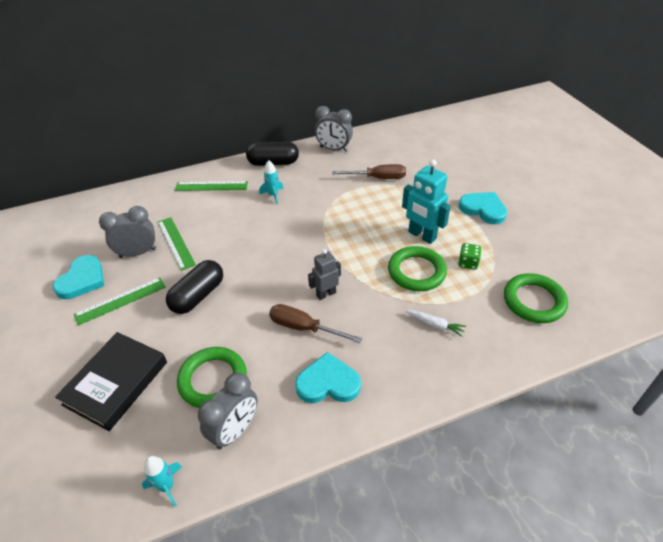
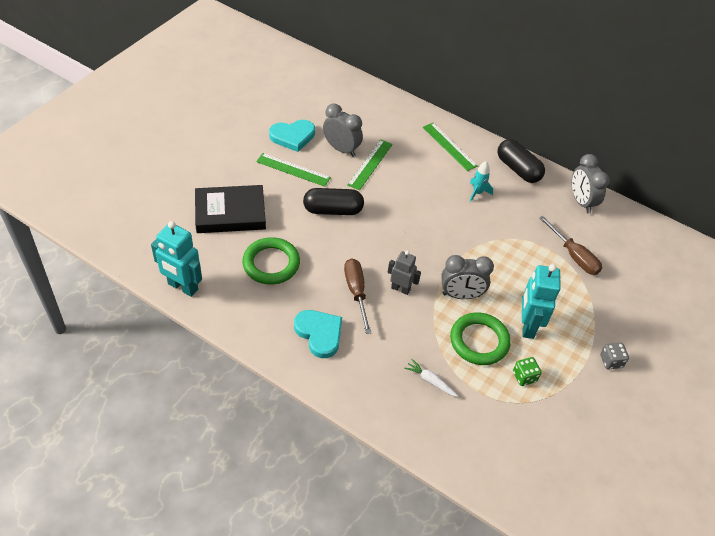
camera: 50 degrees right, 5 degrees up
(167, 486) = (182, 287): turquoise rocket -> turquoise robot
(235, 430) = (243, 299): grey clock -> grey clock (461, 295)
(435, 325) = (430, 381): white carrot -> white carrot turned 135 degrees clockwise
(483, 209) = (611, 361): turquoise heart -> grey dice
(534, 301) = (521, 448): green ring -> none

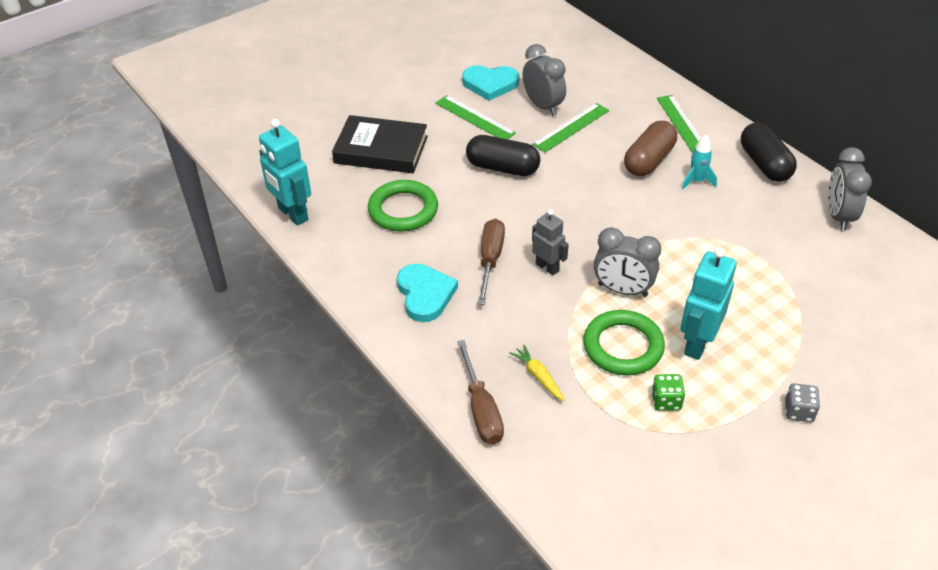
camera: 25 degrees right, 5 degrees down
(430, 381) = (538, 376): white carrot -> yellow carrot
(437, 182) = (649, 160): none -> brown capsule
(574, 256) = (799, 276): brown screwdriver -> brown screwdriver (481, 409)

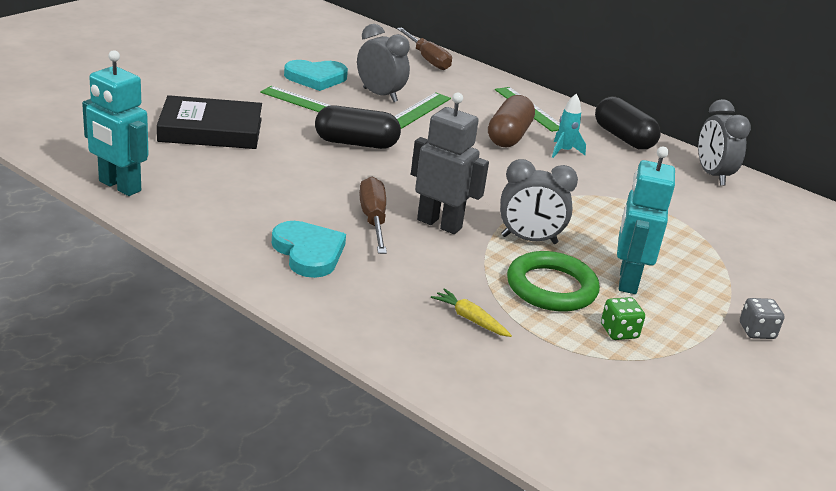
camera: 20 degrees left, 15 degrees down
(403, 210) = (255, 180): green ring -> none
(481, 409) = (416, 354): brown screwdriver -> brown screwdriver (427, 59)
(547, 267) = (439, 224): grey robot -> grey robot, size x1.59

